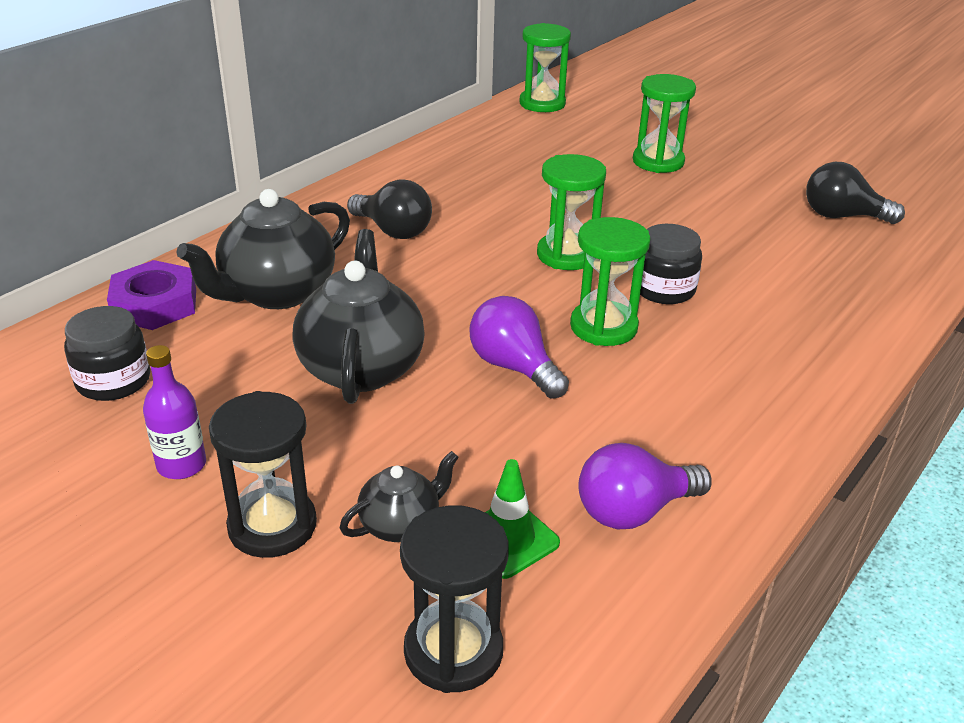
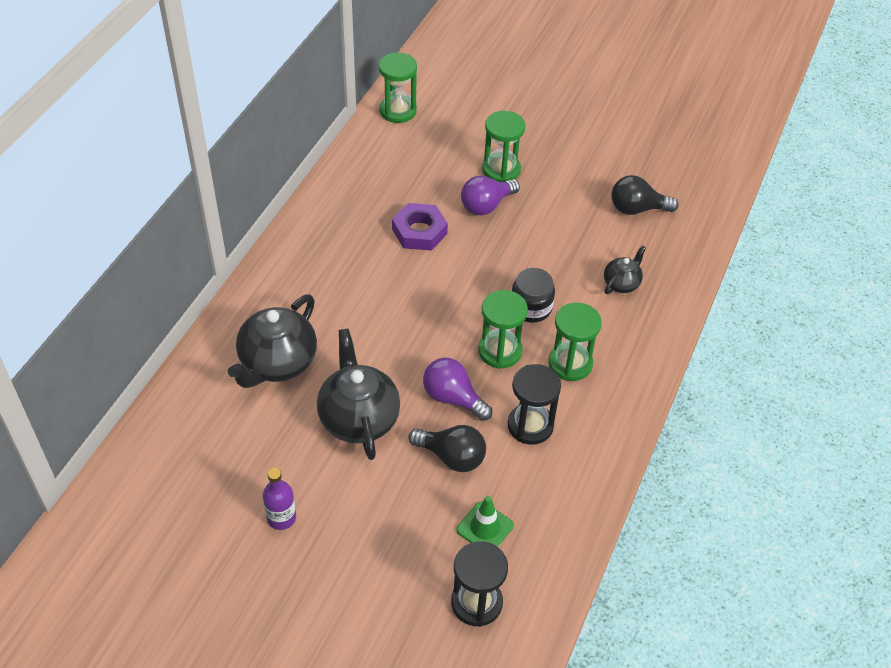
camera: 15 degrees left, 15 degrees up
(113, 381) = (207, 462): black jar -> none
(155, 304) = (199, 390): purple nut -> purple nut (419, 231)
(272, 526) = (352, 548): black hourglass -> black hourglass (530, 425)
(393, 231) = (333, 284): black light bulb -> black light bulb (452, 457)
(401, 524) = (423, 531): black teapot -> black teapot (621, 283)
(567, 255) = (460, 286): green hourglass -> green hourglass (570, 363)
(634, 511) = (548, 493): purple light bulb -> purple light bulb (486, 205)

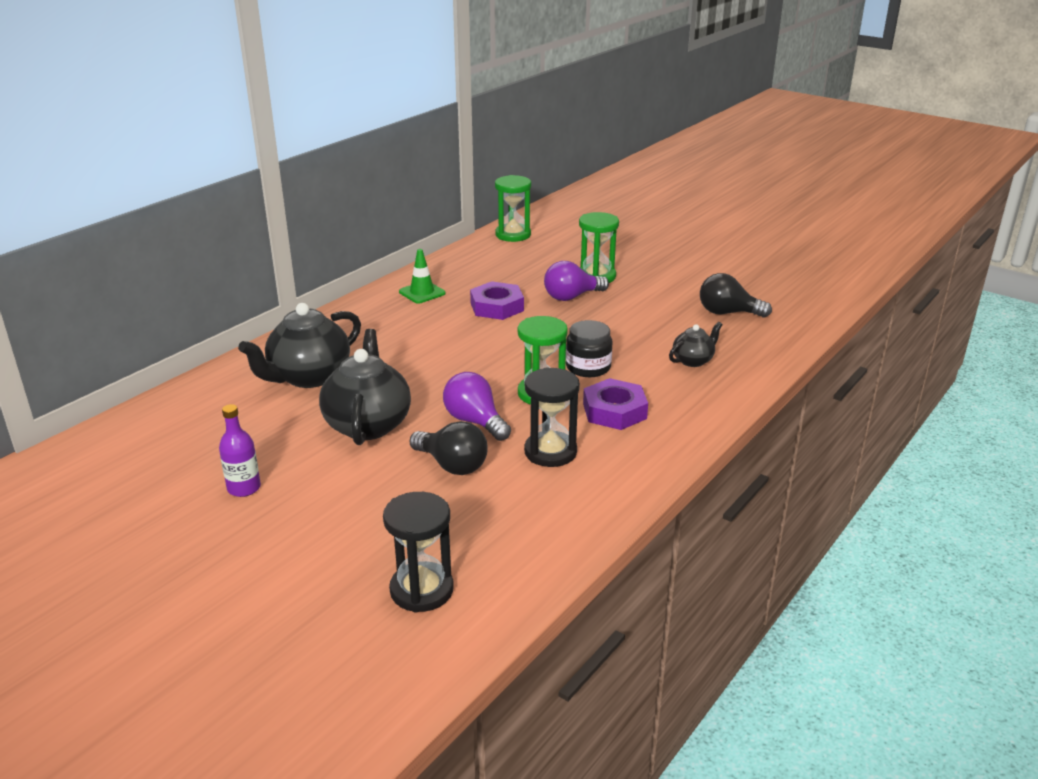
camera: 15 degrees right, 20 degrees down
(485, 527) = (462, 526): green traffic cone -> green traffic cone (422, 293)
(570, 363) = (614, 411): green hourglass -> purple nut

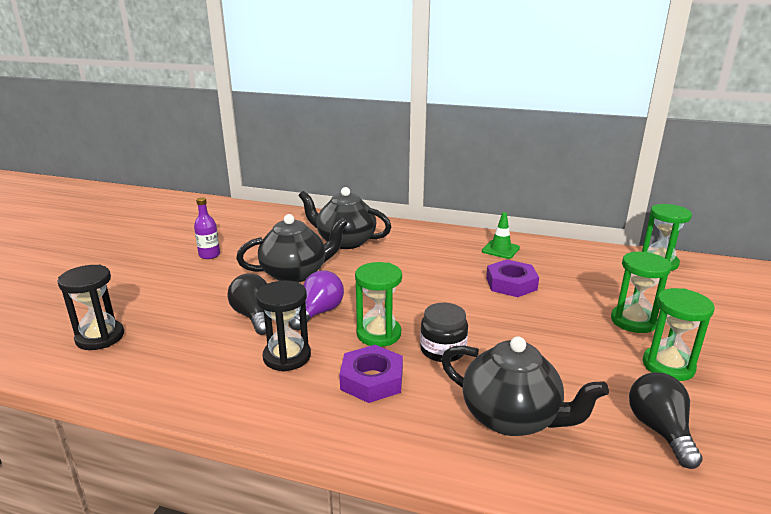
camera: 70 degrees right, 5 degrees down
(452, 465) = (253, 316): black light bulb -> black light bulb turned 135 degrees clockwise
(571, 297) = (572, 315): purple light bulb -> none
(661, 285) = (668, 366): none -> green hourglass
(693, 360) = (512, 418): black teapot -> black teapot, size x1.92

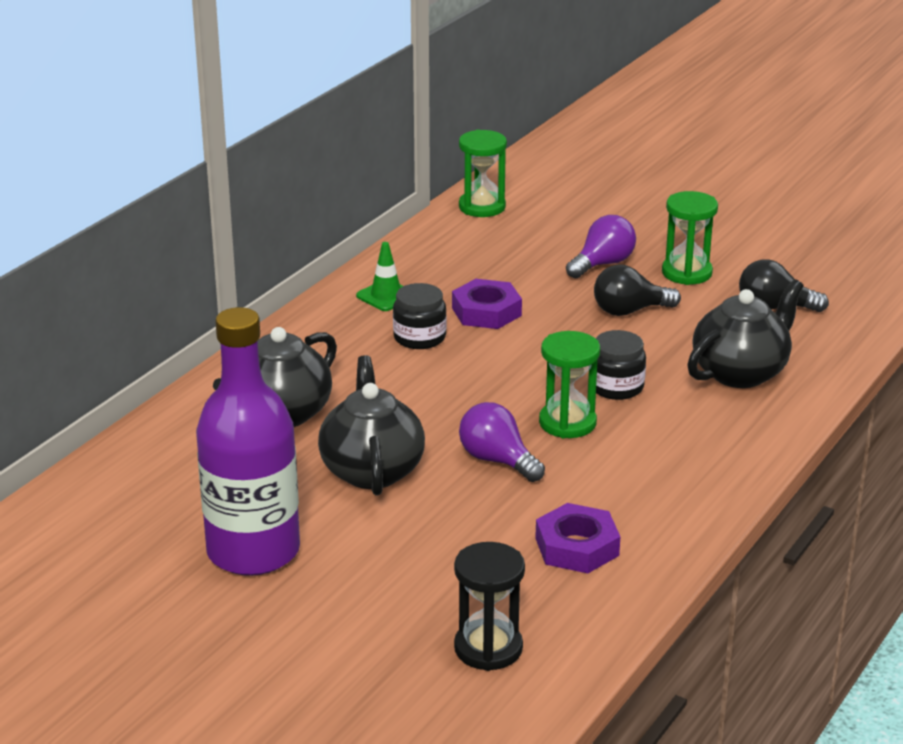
camera: 75 degrees left, 5 degrees up
(209, 255) = (253, 551): purple bottle -> purple bottle, size x2.46
(253, 316) = (484, 513): black light bulb -> black light bulb (629, 311)
(287, 357) = (593, 492): black hourglass -> none
(372, 380) = (658, 440): purple nut -> purple nut (577, 547)
(458, 266) = (419, 337): none -> black jar
(633, 321) = (603, 264): green hourglass -> purple light bulb

